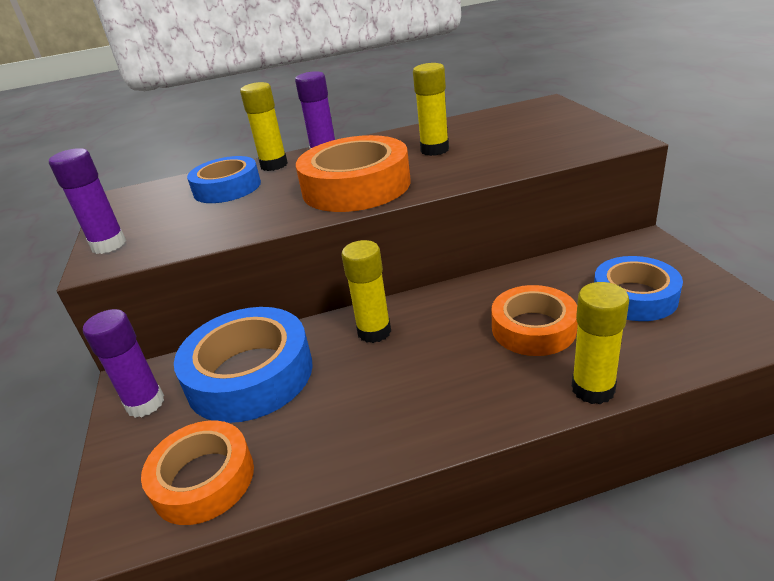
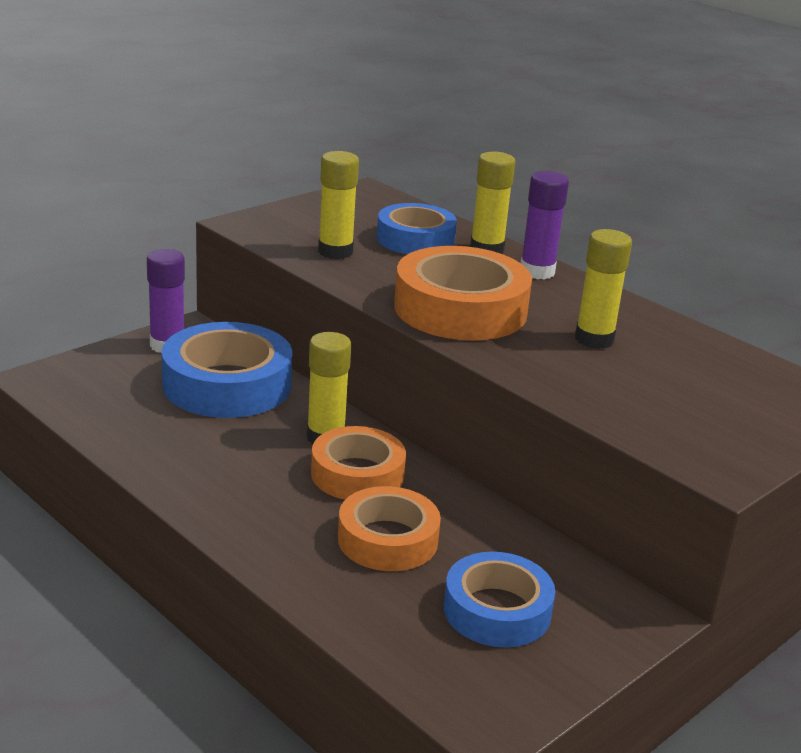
camera: 55 degrees right, 5 degrees down
(109, 245) = (273, 217): purple glue stick -> none
(203, 479) = (99, 400): orange tape -> orange tape (357, 474)
(593, 389) = (303, 590): yellow glue stick -> yellow glue stick (335, 252)

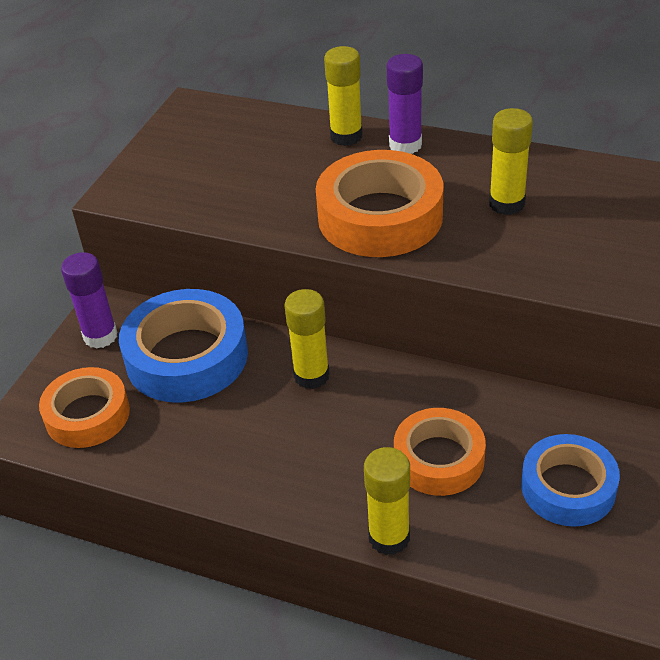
camera: 20 degrees left, 15 degrees up
(335, 252) = (225, 194): yellow glue stick -> yellow glue stick (389, 537)
(357, 474) = (365, 403): orange tape -> orange tape (87, 415)
(415, 239) = (279, 149): blue tape -> none

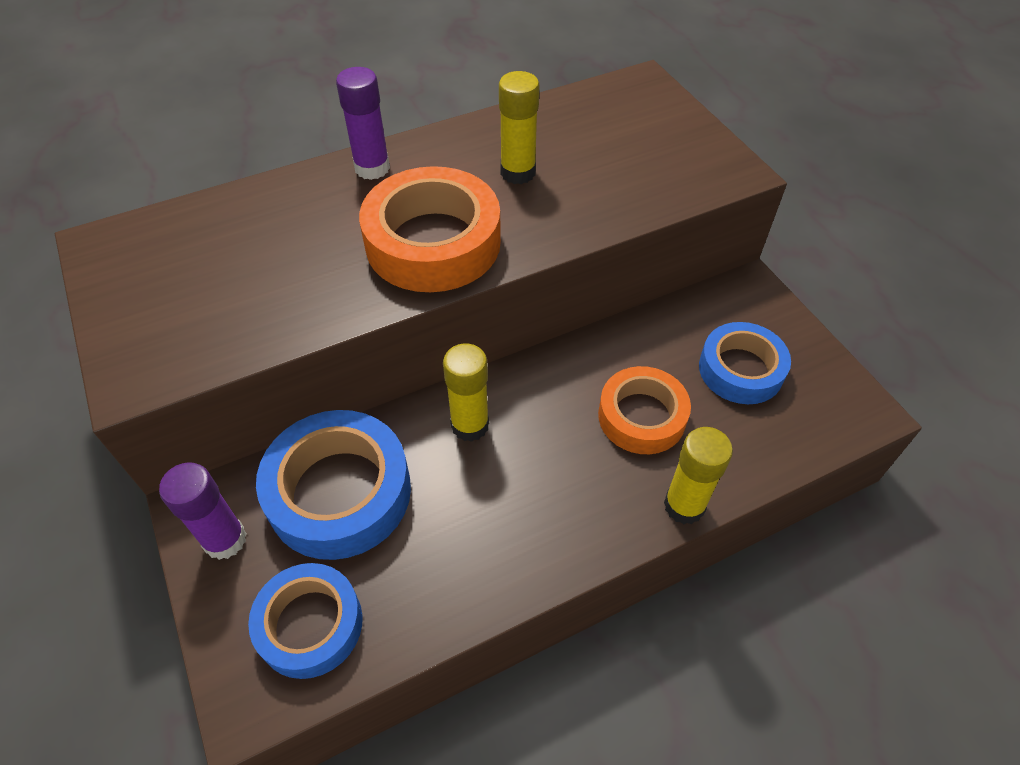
camera: 50 degrees left, 10 degrees up
(87, 415) = (310, 624): orange tape -> blue tape
(346, 136) = (308, 188): yellow glue stick -> none

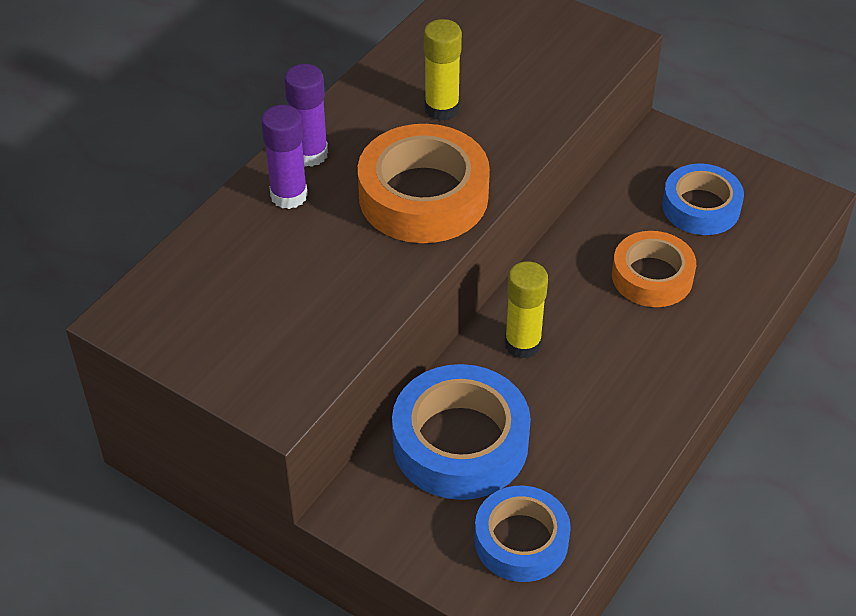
camera: 30 degrees left, 5 degrees down
(225, 540) = (398, 520): purple glue stick -> purple glue stick (289, 196)
(684, 505) = (730, 326): yellow glue stick -> none

